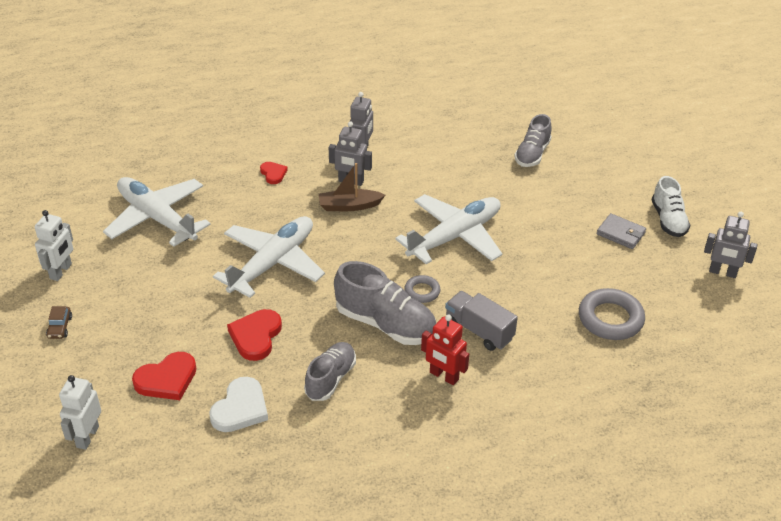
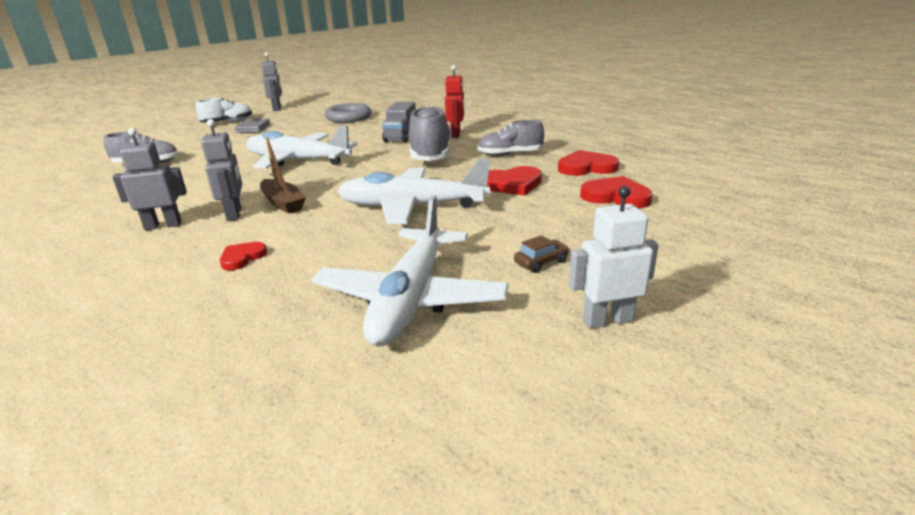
camera: 120 degrees left, 15 degrees down
(60, 327) = (674, 270): brown car -> brown car (541, 262)
(87, 436) = (725, 201): white robot -> none
(240, 408) = (586, 167): white heart -> red heart
(422, 291) = (380, 155): grey ring -> none

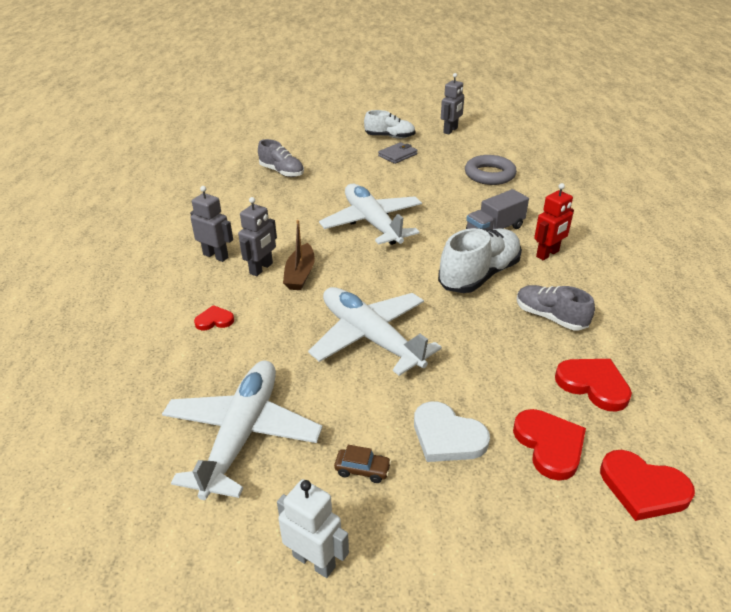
camera: 45 degrees right, 10 degrees up
(410, 298) = (242, 434): white plane -> white plane turned 135 degrees clockwise
(431, 155) = (479, 275): grey shoe -> white shoe
(512, 184) = (485, 362): red heart -> red heart (643, 488)
(558, 221) = (447, 436): none -> white heart

